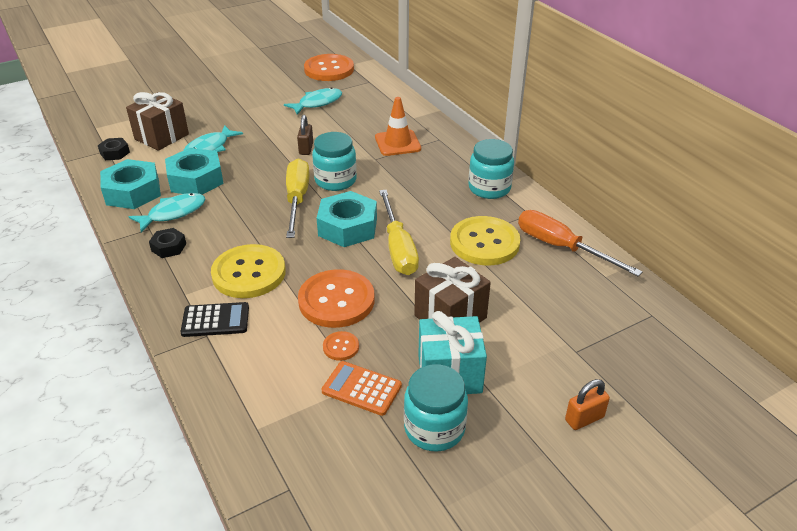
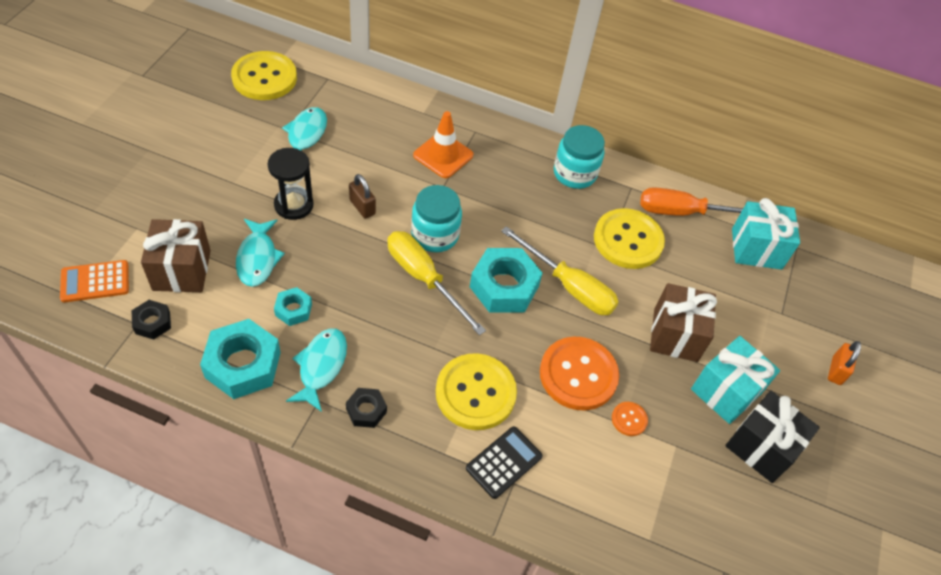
camera: 45 degrees left, 15 degrees up
(196, 180) = (293, 310): turquoise nut -> turquoise nut, size x0.52
(265, 132) = (294, 205): none -> black hourglass
(329, 69) = (264, 78): orange button -> yellow button
(361, 389) = (682, 448): orange calculator -> orange calculator (95, 282)
(434, 428) = (761, 447): turquoise jar -> black gift
(604, 298) = (756, 249): none -> turquoise gift

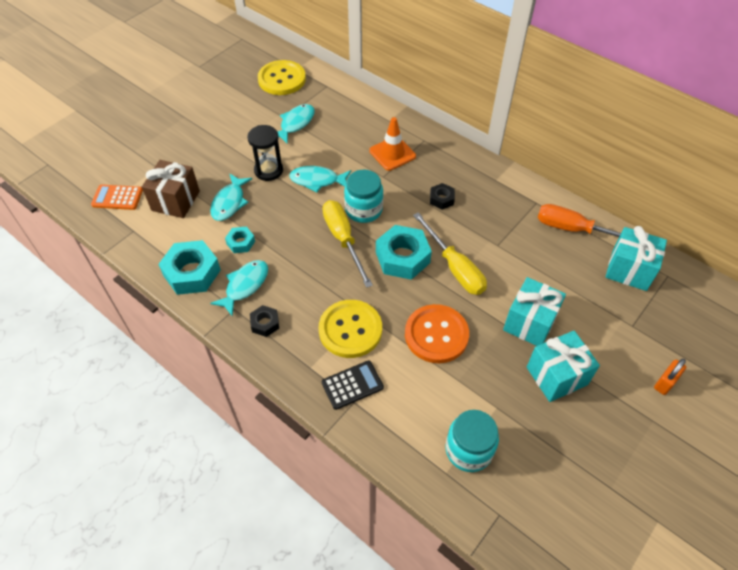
camera: 25 degrees right, 0 degrees up
(152, 323) = (143, 232): black nut -> black nut (441, 199)
(362, 207) = (317, 180): brown padlock -> turquoise fish
(574, 173) = (492, 184): turquoise jar -> turquoise jar (468, 450)
(628, 240) = (517, 242): yellow button -> none
(629, 419) = (465, 378): orange button -> none
(675, 335) = (529, 323): brown gift -> turquoise gift
(761, 447) = (571, 427): black gift -> none

